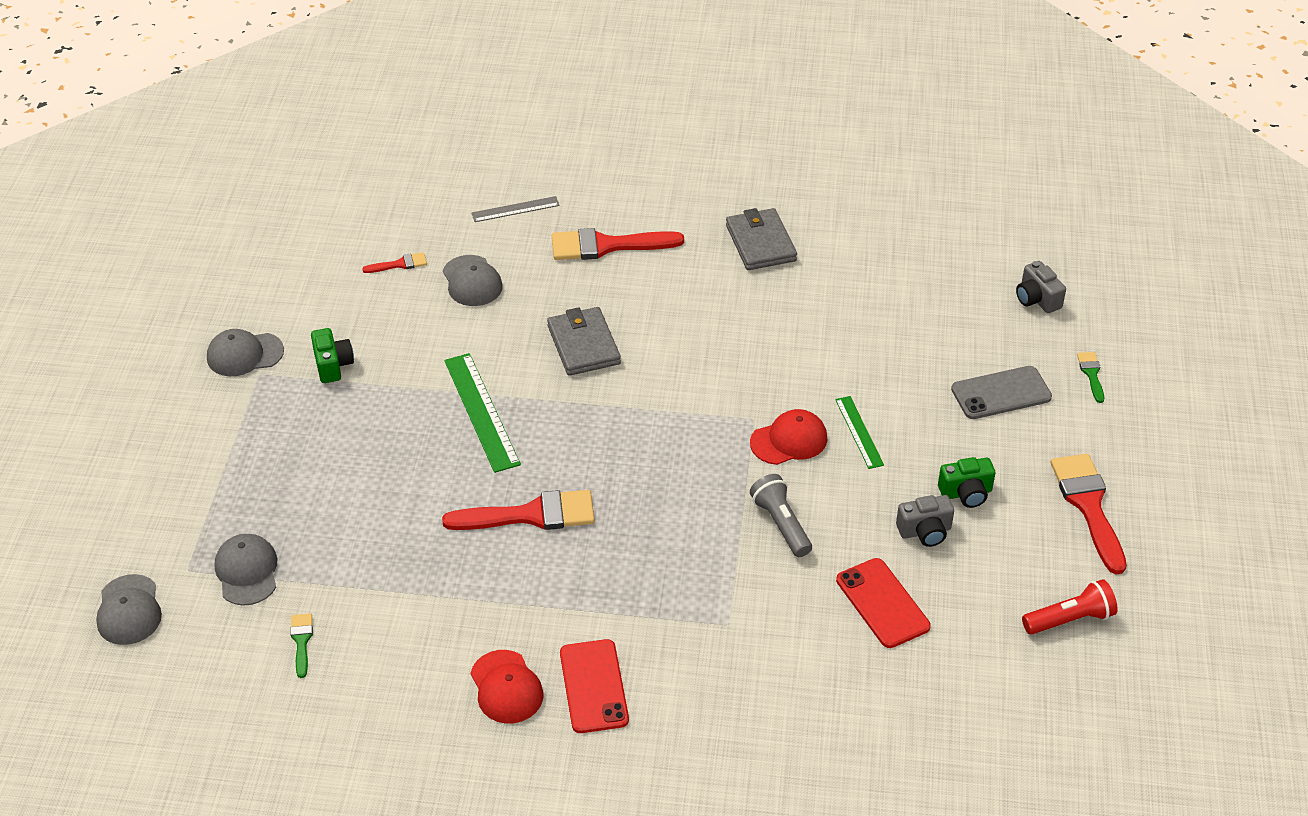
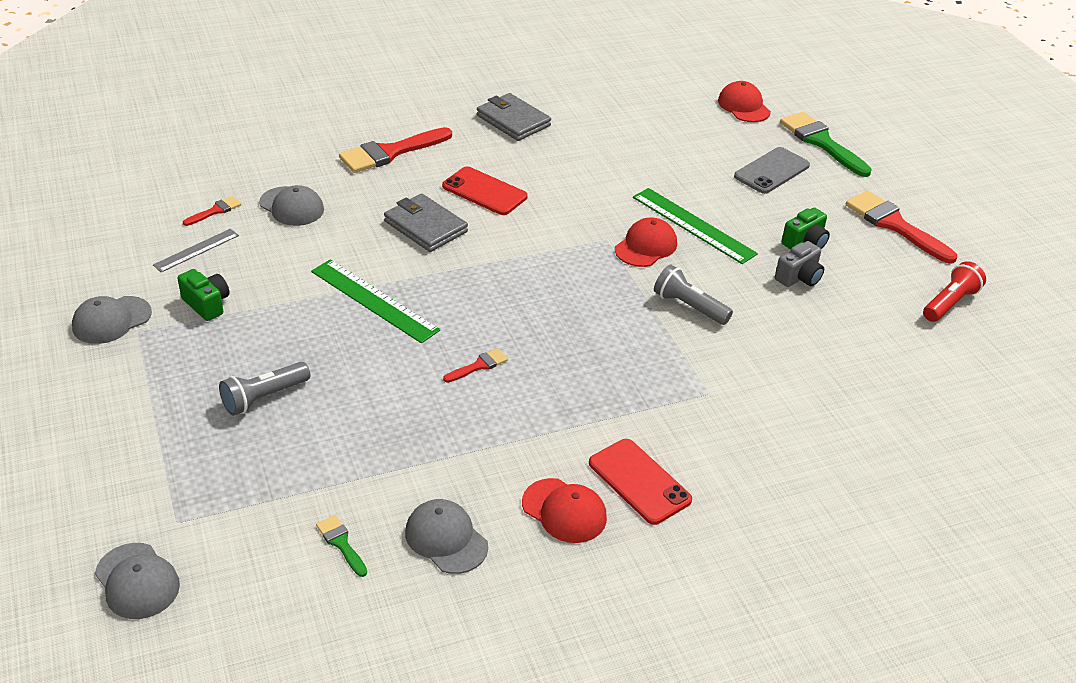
camera: 30 degrees left, 5 degrees down
(247, 571) = (241, 502): grey cap -> grey cap (446, 539)
(324, 478) = (264, 397): none -> grey flashlight
(515, 209) = (291, 146): grey ruler -> grey ruler (196, 250)
(531, 515) = (479, 366): red brush -> red brush, size x0.48
(859, 432) = (693, 225): green ruler -> green ruler, size x1.69
(882, 603) = (812, 337): red phone -> red phone (484, 191)
(1037, 299) = (743, 106): grey camera -> red cap
(1091, 374) = (821, 142): green brush -> green brush, size x2.09

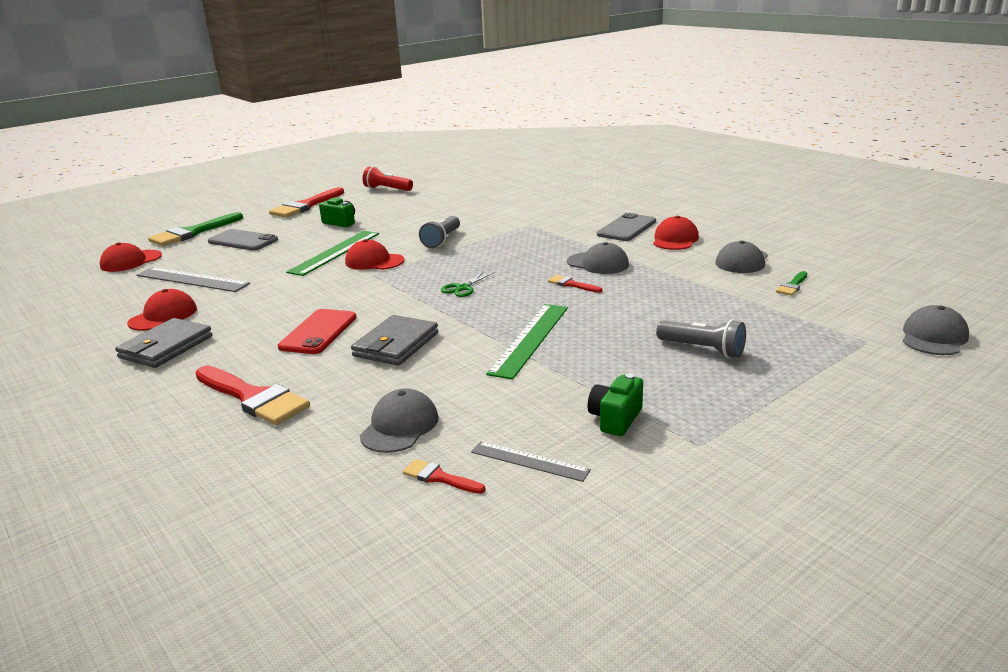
camera: 105 degrees left, 15 degrees down
(111, 320) = (701, 469): grey cap -> grey cap (598, 263)
(525, 289) = (463, 288): none -> green scissors
(582, 121) = (163, 316): none -> red cap
(639, 481) = (626, 228): red phone -> grey phone
(665, 137) = (192, 279): none -> grey ruler
(799, 277) = (384, 219): grey camera -> none

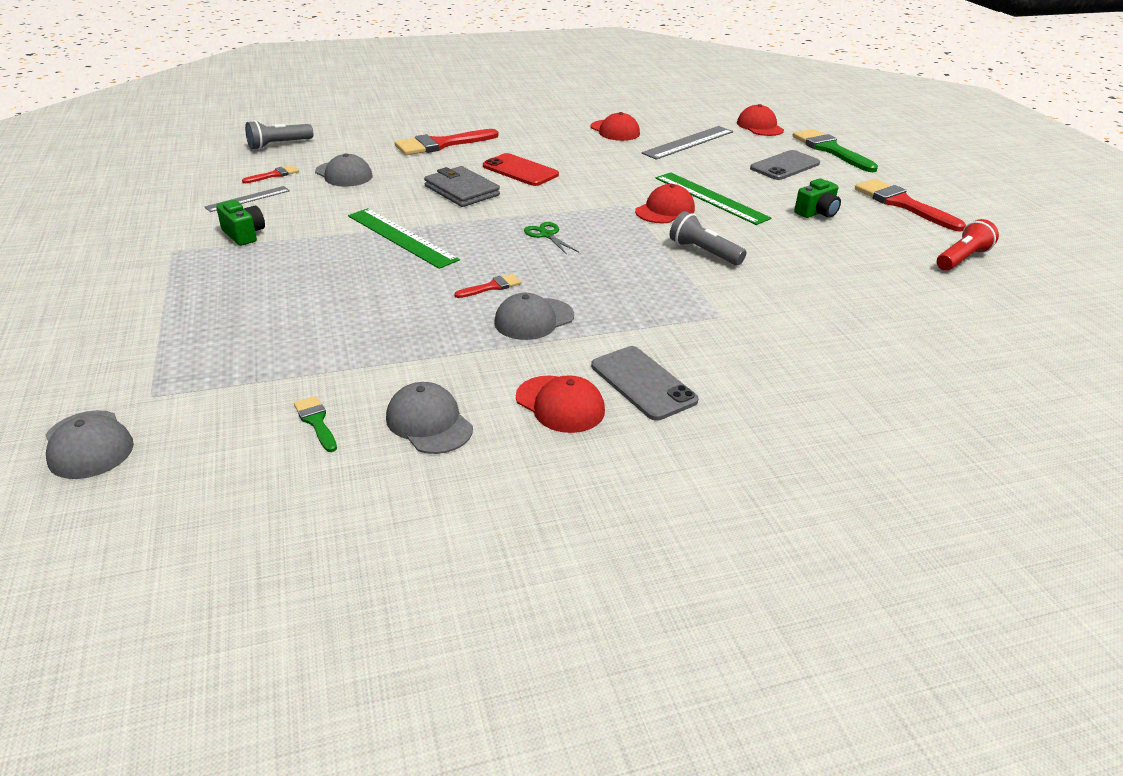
camera: 110 degrees right, 10 degrees up
(166, 347) = (554, 129): grey wallet -> none
(702, 349) = (274, 302): grey flashlight -> grey flashlight (279, 145)

